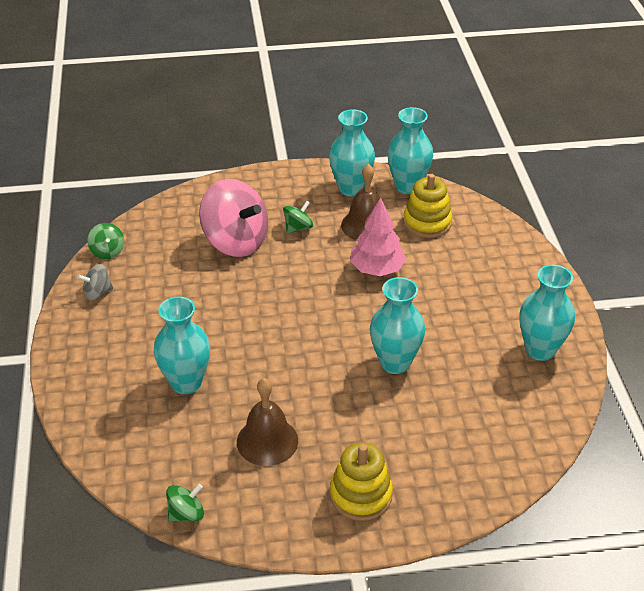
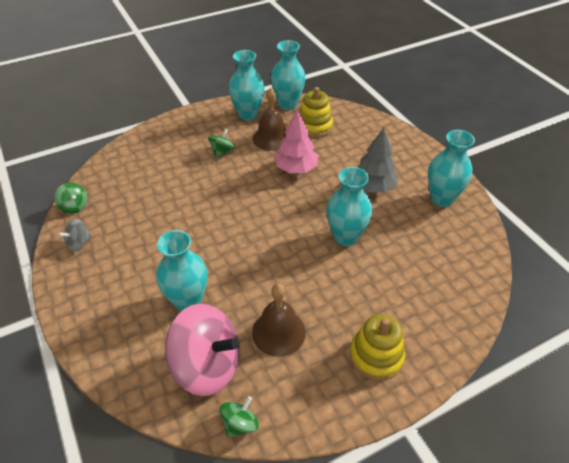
camera: 20 degrees left, 5 degrees up
(235, 241) = (178, 173): pink spinning top -> pink spinning top (207, 365)
(461, 314) = (373, 187): none -> grey tree

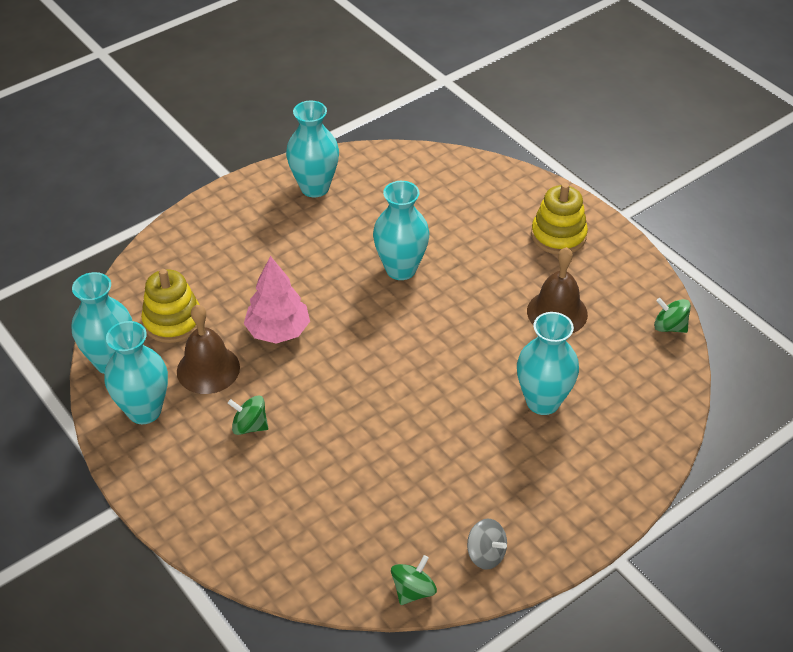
camera: 100 degrees left, 0 degrees up
(207, 365) = (619, 364): pink spinning top -> none
(373, 187) = (303, 249): grey tree -> none

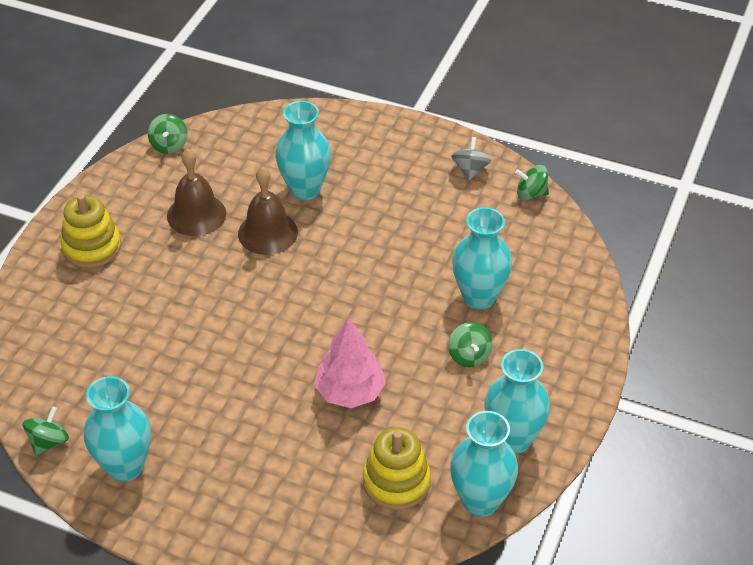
camera: 120 degrees left, 0 degrees up
(208, 369) = (432, 419): brown bell -> brown bell (268, 233)
(368, 158) = (48, 442): none -> green spinning top
(401, 269) = (208, 339): turquoise vase -> turquoise vase (479, 297)

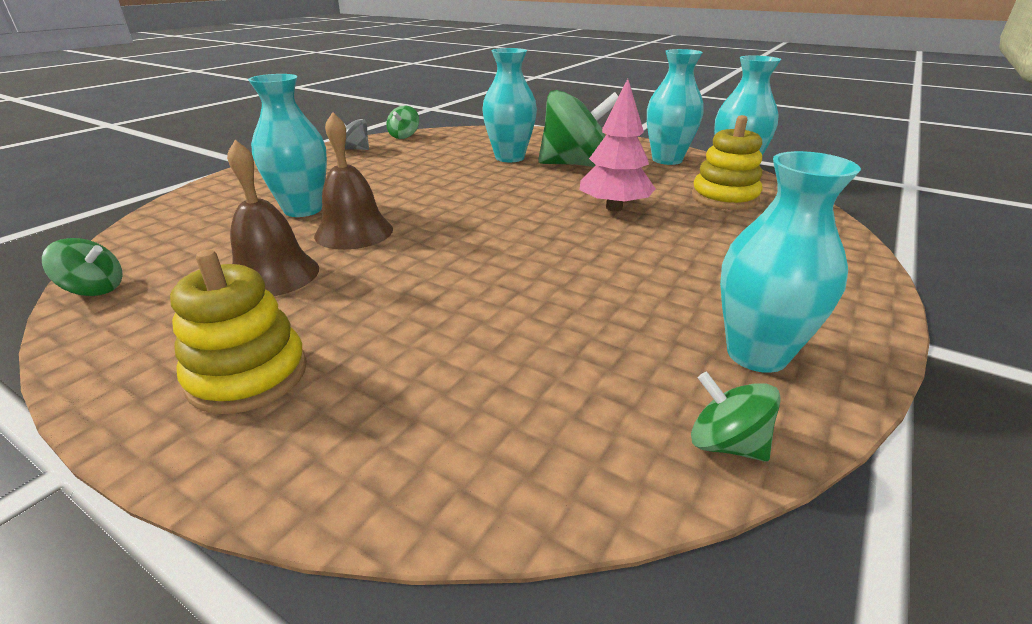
camera: 80 degrees left, 15 degrees down
(469, 356) = (575, 165): green spinning top -> green spinning top, size x2.19

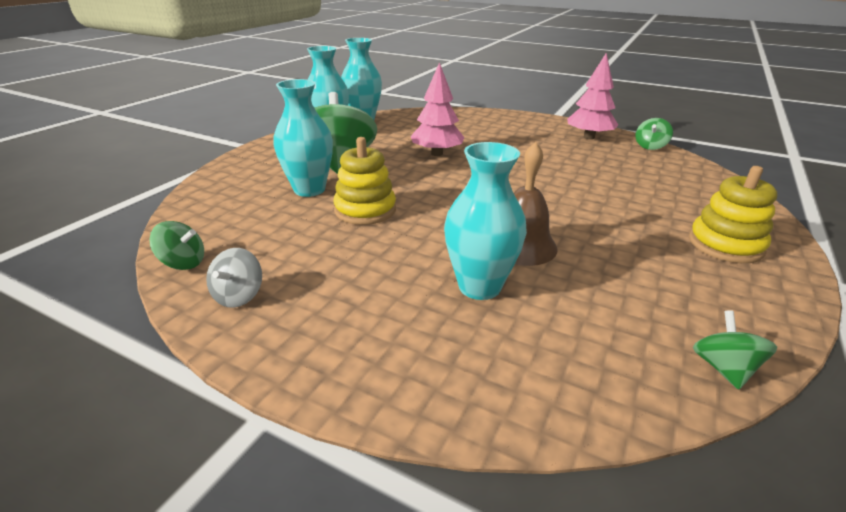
camera: 95 degrees left, 0 degrees up
(273, 274) = (618, 268): brown bell -> none
(724, 198) = (412, 126): yellow stacking toy -> yellow stacking toy (365, 210)
(756, 354) = (589, 137): turquoise vase -> pink tree

